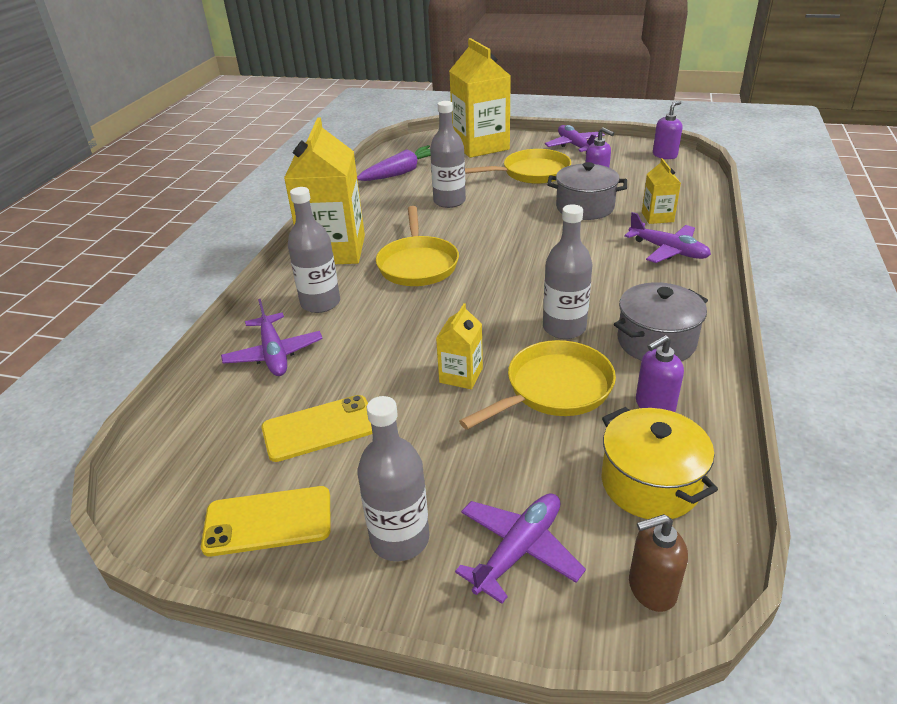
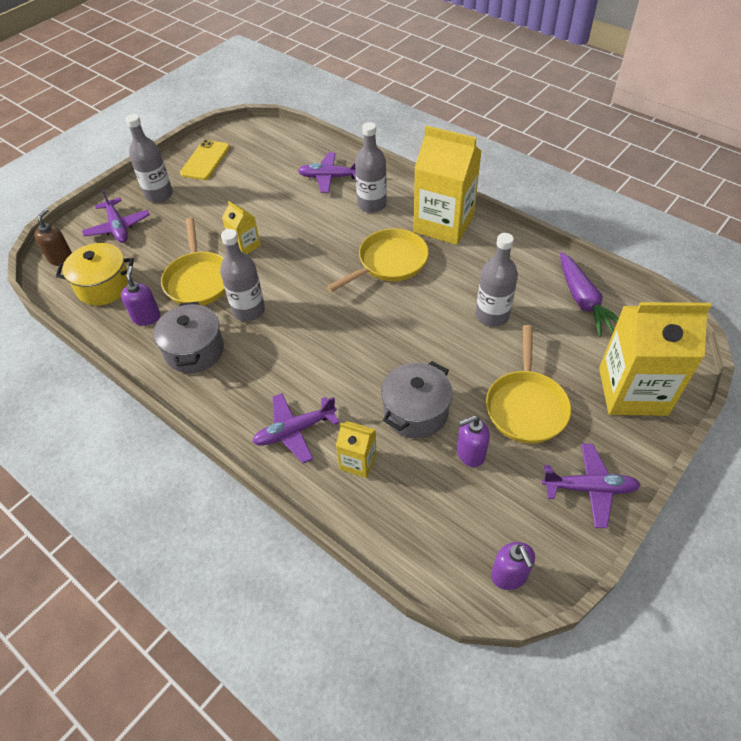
camera: 115 degrees right, 15 degrees up
(319, 428) = (250, 184): yellow phone -> none
(417, 264) = (389, 263): yellow pan -> yellow pan turned 120 degrees clockwise

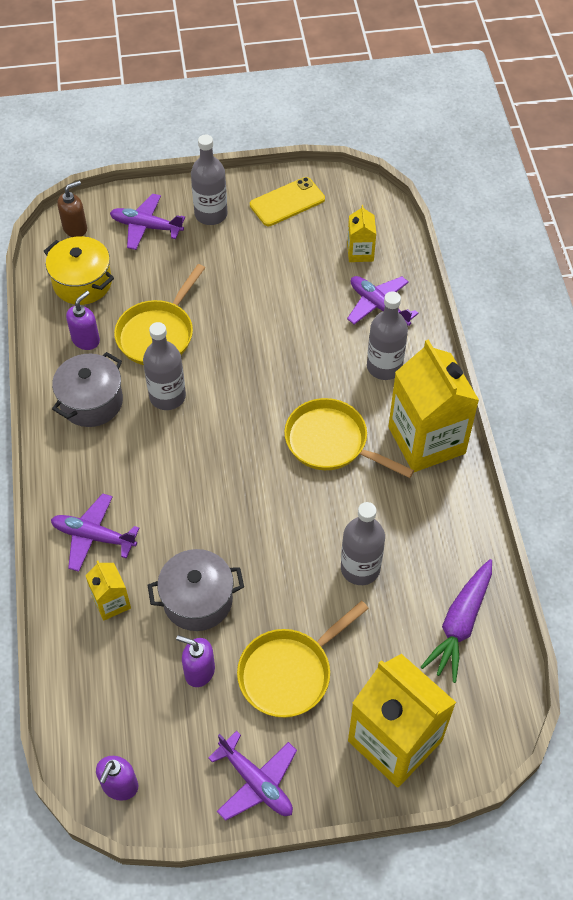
camera: 40 degrees right, 5 degrees up
(118, 227) = (146, 227): purple plane -> purple plane turned 90 degrees clockwise
(245, 246) = (228, 327): yellow carton -> yellow carton (360, 252)
(389, 263) = (331, 442): yellow pan -> yellow pan turned 150 degrees counterclockwise

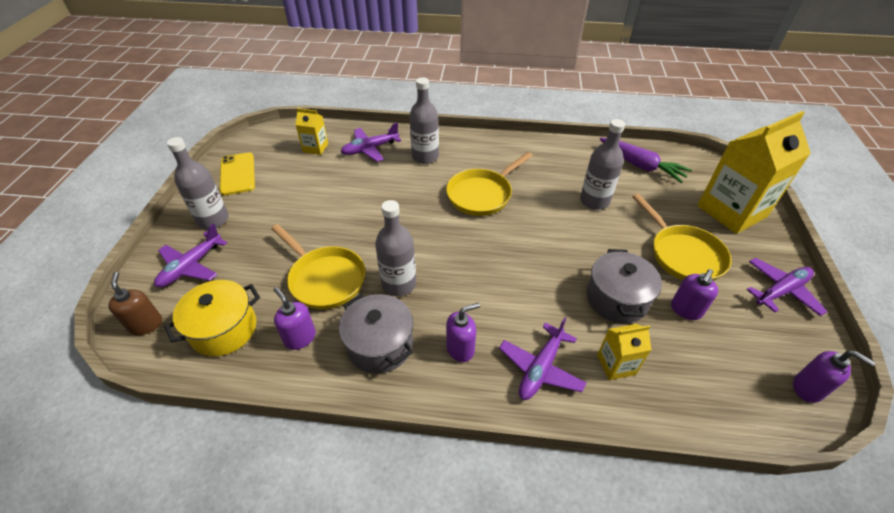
camera: 75 degrees left, 10 degrees down
(101, 466) = (460, 349): none -> purple soap dispenser
(426, 440) = (494, 151): yellow carton -> none

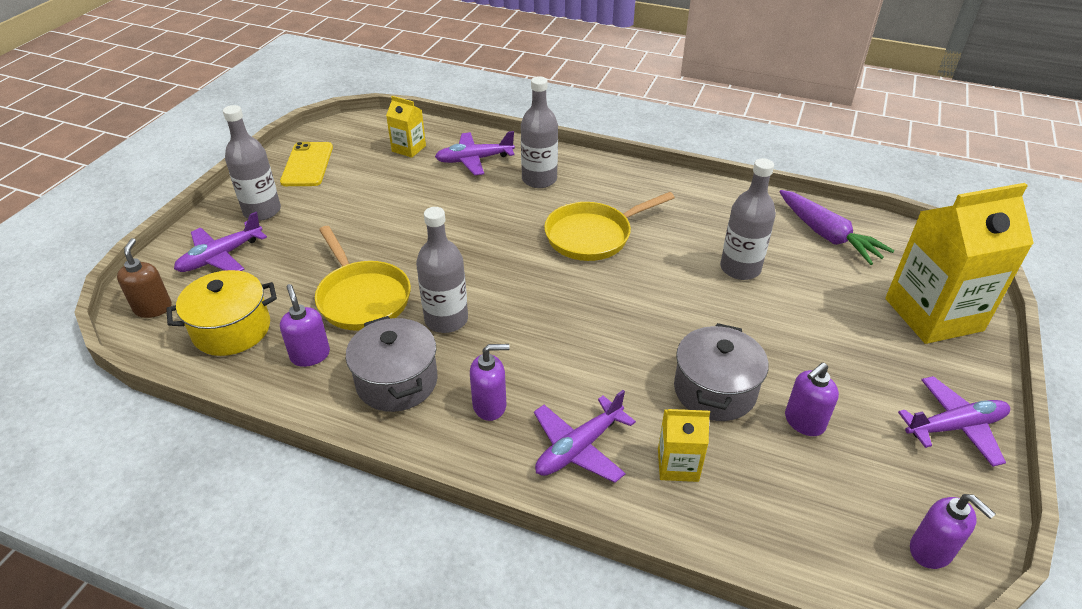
camera: 15 degrees right, 5 degrees down
(683, 254) = (833, 355): yellow pan -> none

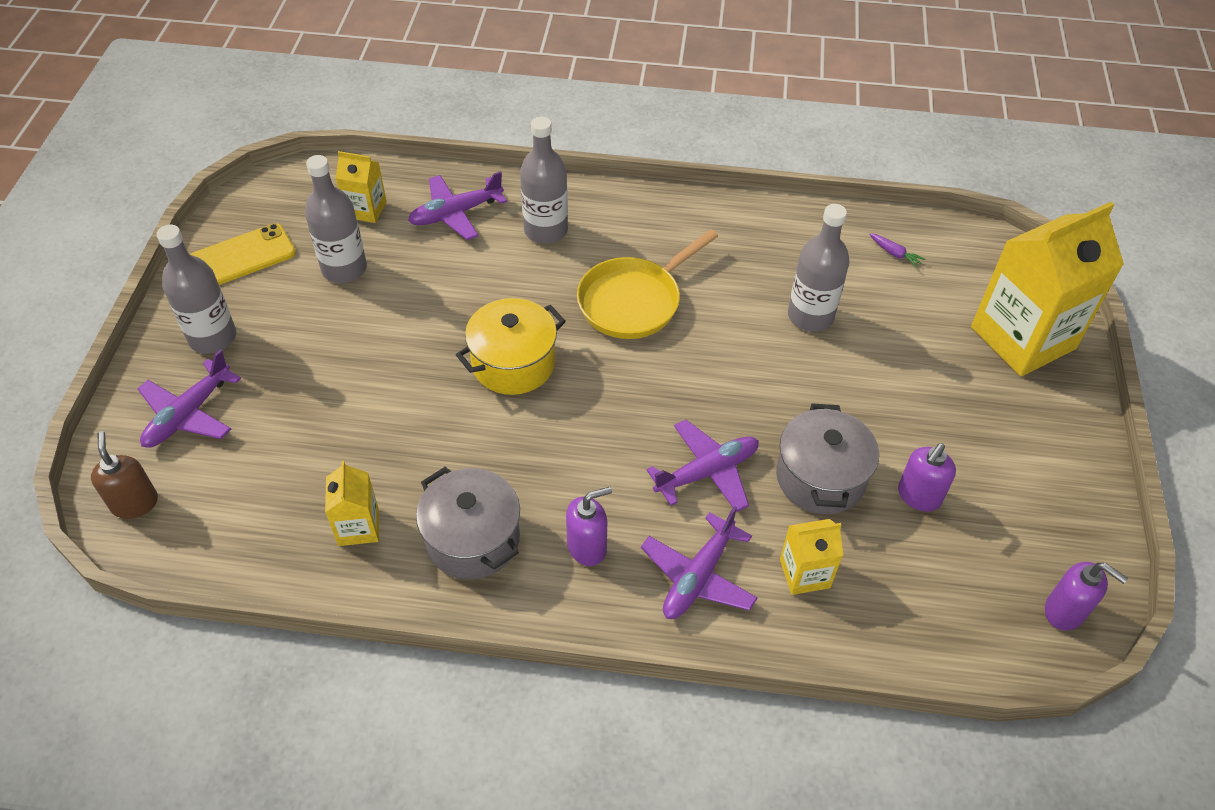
camera: 15 degrees left, 10 degrees up
(232, 329) = (248, 512): yellow pot -> yellow pot (513, 363)
(307, 164) = (242, 256): yellow phone -> yellow phone turned 75 degrees clockwise
(310, 355) = (358, 527): purple soap dispenser -> yellow carton
(362, 298) = (390, 438): yellow pan -> none
(446, 320) = (501, 448): grey bottle -> grey bottle (344, 269)
(827, 235) = (894, 254): purple carrot -> purple carrot, size x0.41
(955, 427) = (1065, 470): purple plane -> purple plane (707, 472)

